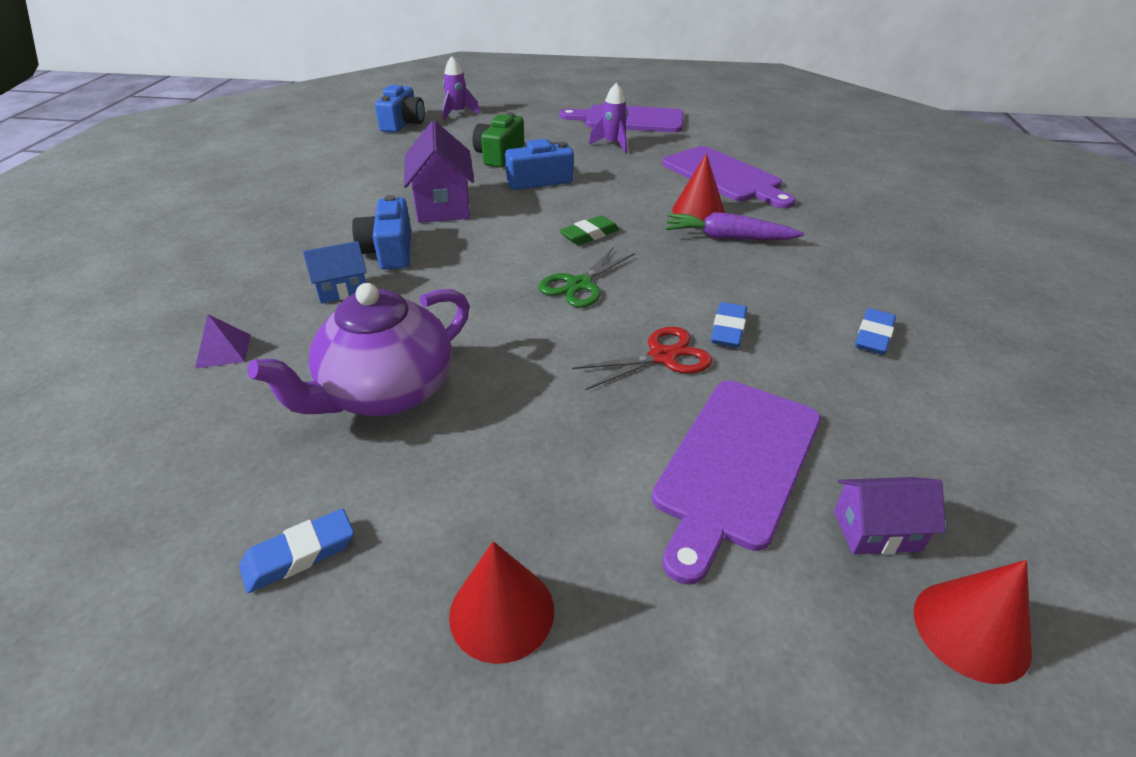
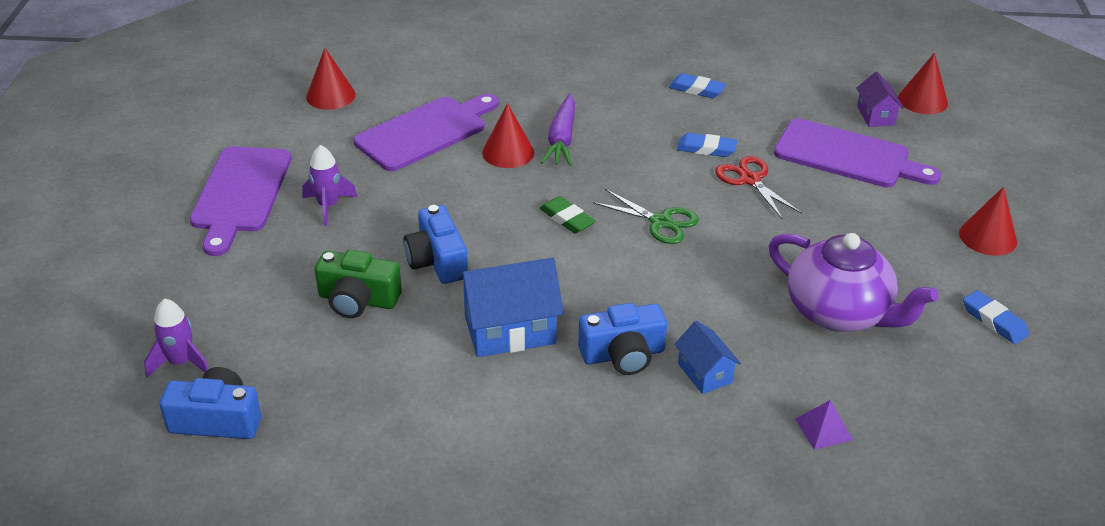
camera: 95 degrees left, 0 degrees up
(443, 205) = (510, 330): purple house -> blue house
(771, 142) = (330, 95): none -> red cone

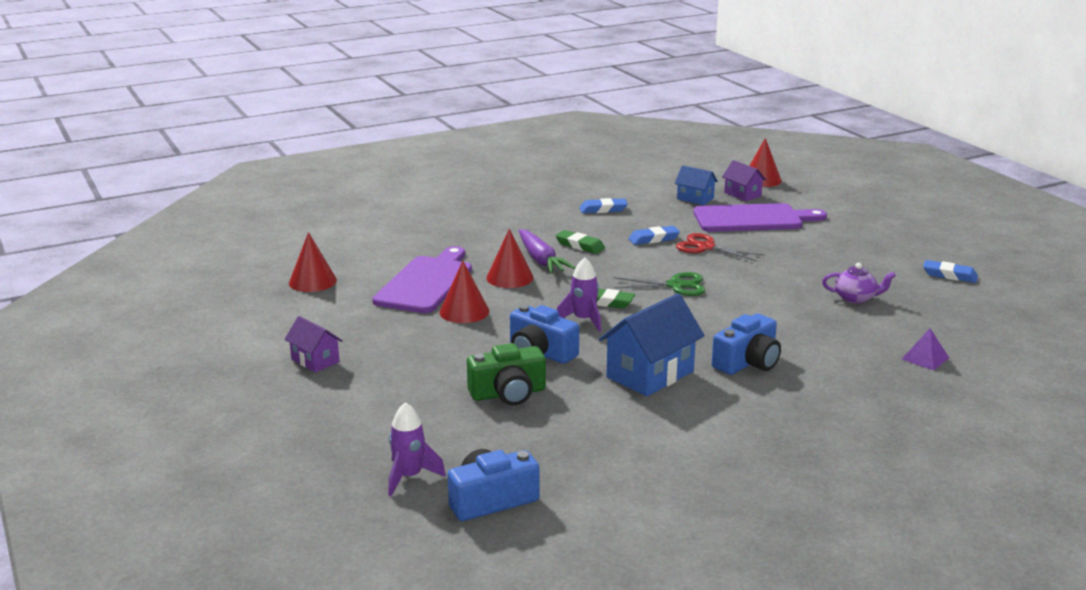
camera: 30 degrees left, 15 degrees down
(240, 194) = (315, 360): purple cutting board -> purple house
(328, 206) = (405, 347): purple rocket -> purple rocket (583, 320)
(620, 132) = (580, 245): none -> green eraser
(705, 373) = (814, 355): blue house -> blue house (695, 198)
(839, 313) = (856, 298): purple teapot -> purple teapot, size x0.49
(987, 237) = (891, 236): red cone -> red cone (464, 311)

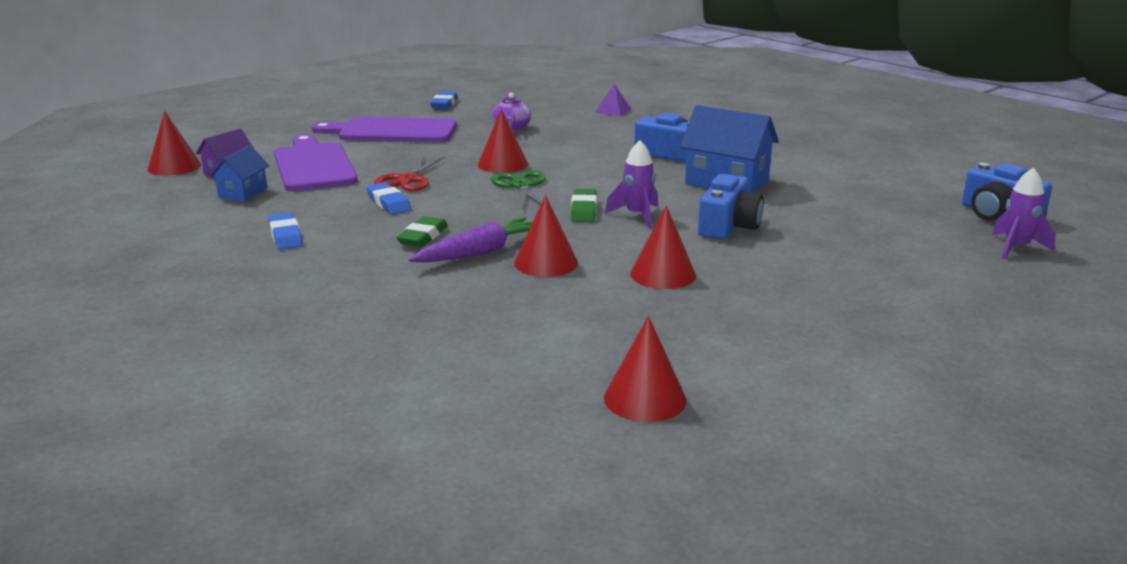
camera: 105 degrees left, 0 degrees up
(315, 360) = (874, 339): purple house -> none
(426, 283) = (594, 310): purple cutting board -> purple cutting board (392, 131)
(508, 393) = (825, 229): green camera -> none
(737, 284) = (502, 164): none -> red cone

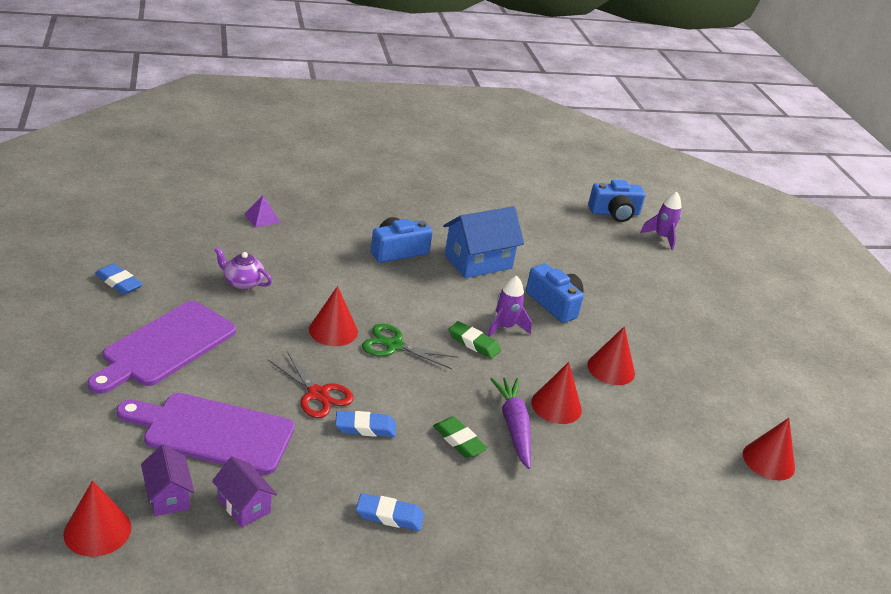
camera: 65 degrees left, 10 degrees up
(243, 193) = (243, 505): blue house -> purple house

